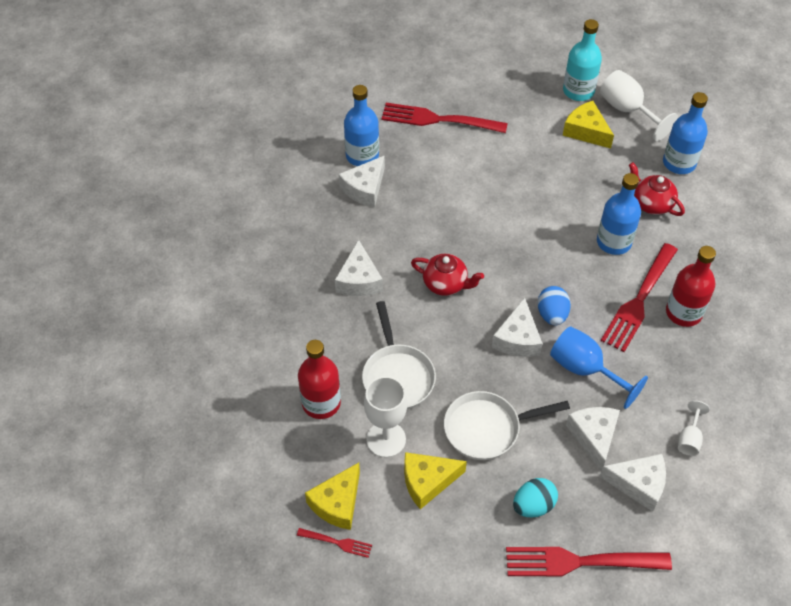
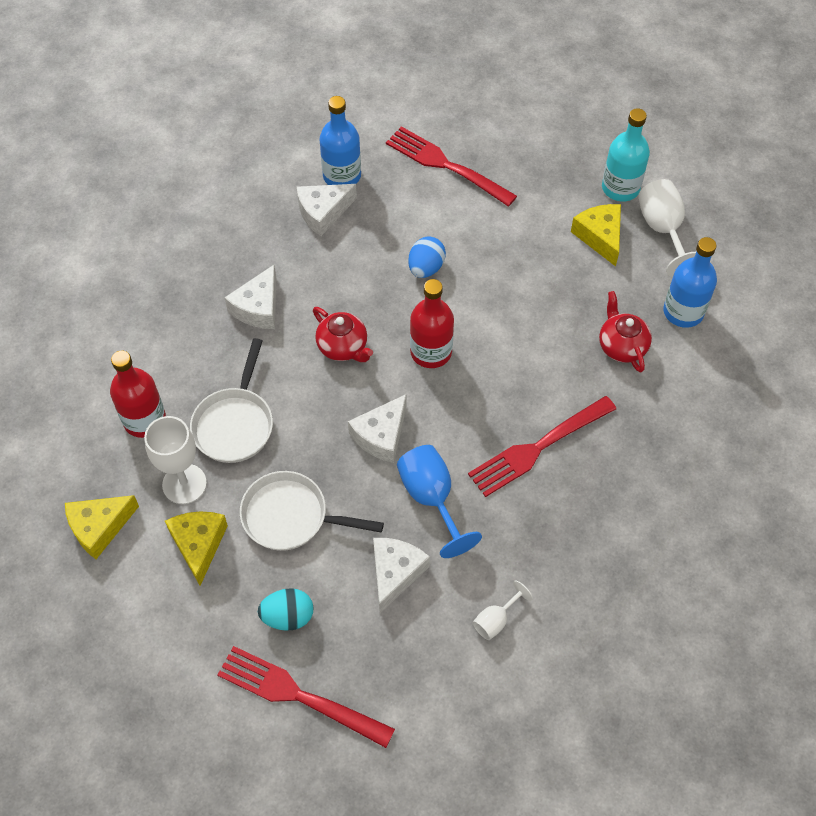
camera: 25 degrees right, 5 degrees up
(336, 542) = (75, 566): red fork -> none
(427, 481) = (198, 545): yellow cheese -> yellow cheese turned 75 degrees clockwise
(552, 314) = (434, 425): blue egg -> blue egg (426, 268)
(613, 242) = (551, 372): blue bottle -> none
(638, 484) = (410, 643): white cheese -> none
(683, 312) = (579, 481): red bottle -> red bottle (431, 352)

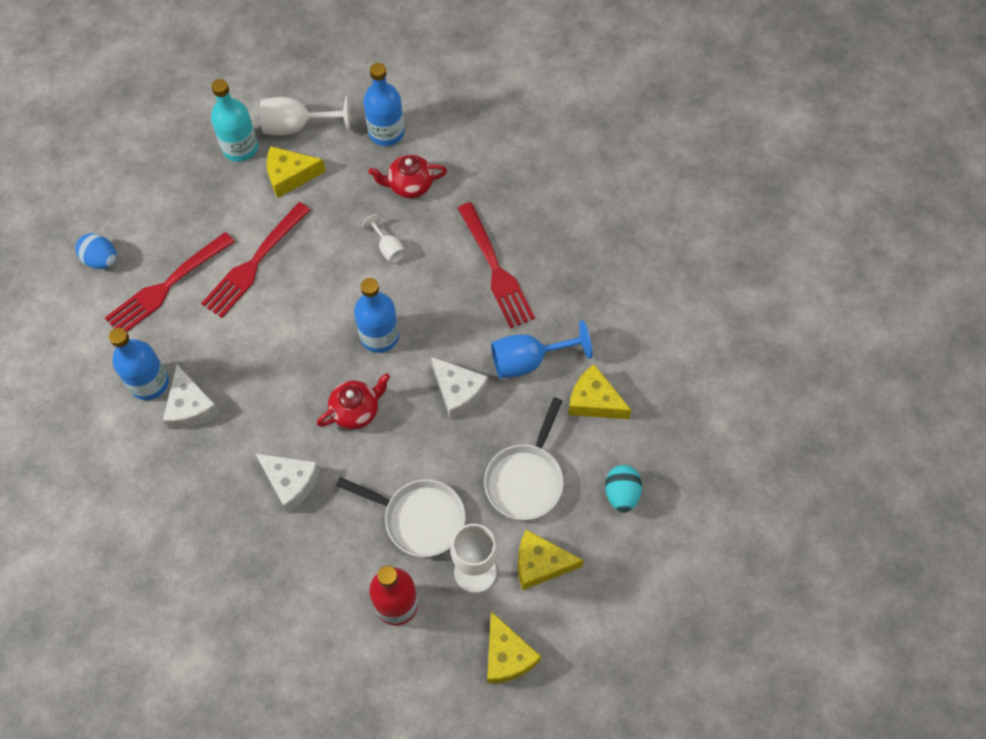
camera: 80 degrees left, 5 degrees up
(300, 696) = (694, 492): red fork -> red fork (255, 262)
(395, 573) = (594, 401): white cheese -> yellow cheese
(426, 268) = (284, 324): blue egg -> blue egg (101, 260)
(431, 352) = (379, 336): red bottle -> blue bottle
(495, 620) = (647, 331): white goblet -> white goblet (388, 248)

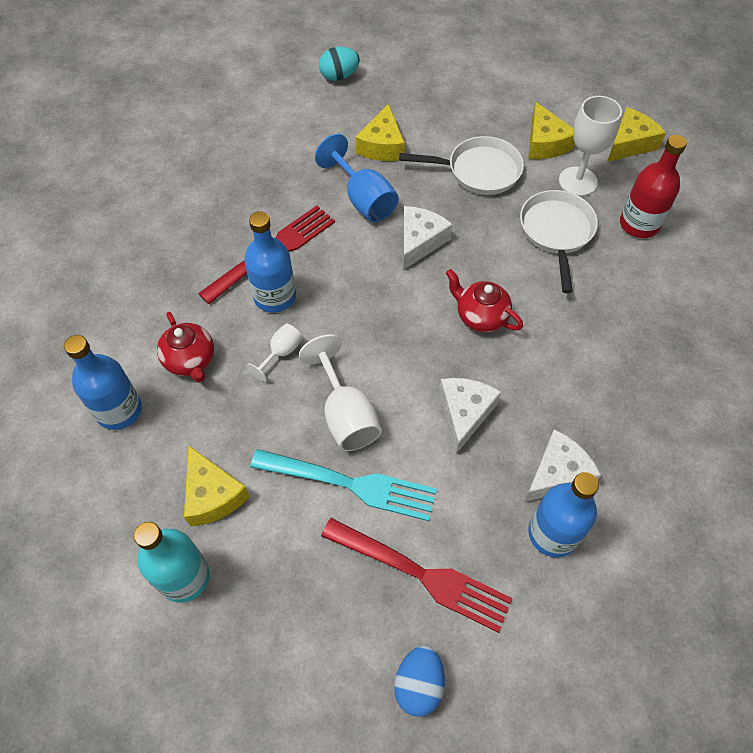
camera: 110 degrees left, 5 degrees down
(255, 262) = (349, 484): red fork -> turquoise fork
(290, 482) = (583, 344): white cheese -> white cheese (464, 413)
(297, 126) = (132, 518): white goblet -> white goblet (346, 415)
(379, 336) = (390, 325): blue bottle -> blue bottle (275, 296)
(621, 494) = (457, 110): turquoise egg -> turquoise egg (339, 76)

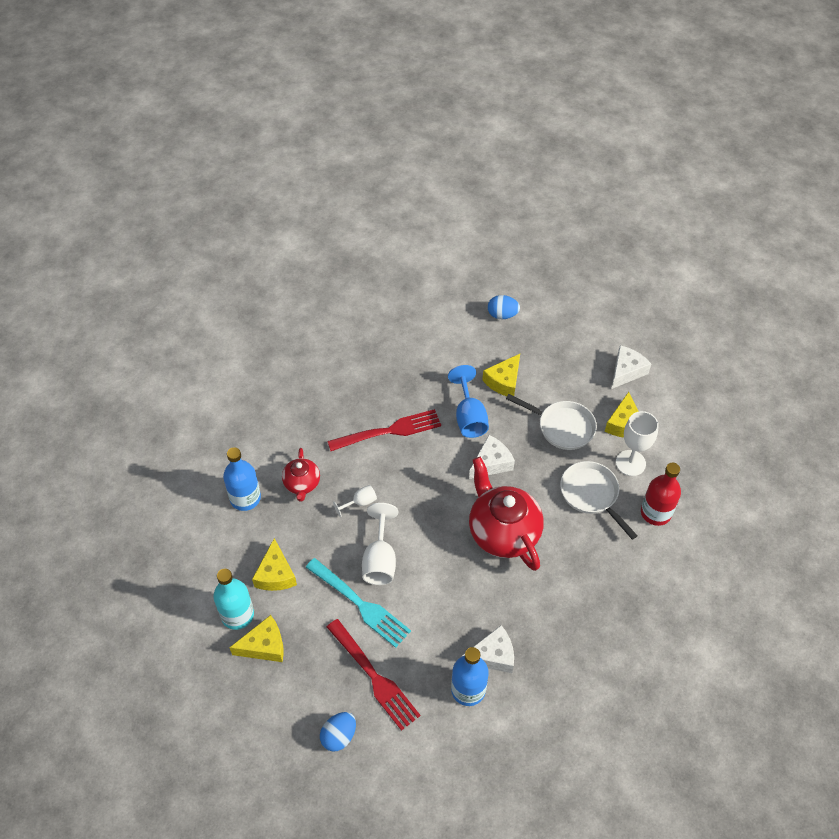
camera: 25 degrees right, 5 degrees down
(275, 296) = (375, 463): blue bottle -> none
(339, 76) = (502, 315): turquoise egg -> blue egg
(464, 413) = (455, 592): white cheese -> white cheese (626, 371)
(480, 316) = (503, 532): red teapot -> red teapot, size x1.88
(556, 232) = (591, 494): white pan -> white pan turned 60 degrees counterclockwise
(630, 143) = (688, 449): yellow cheese -> yellow cheese (264, 645)

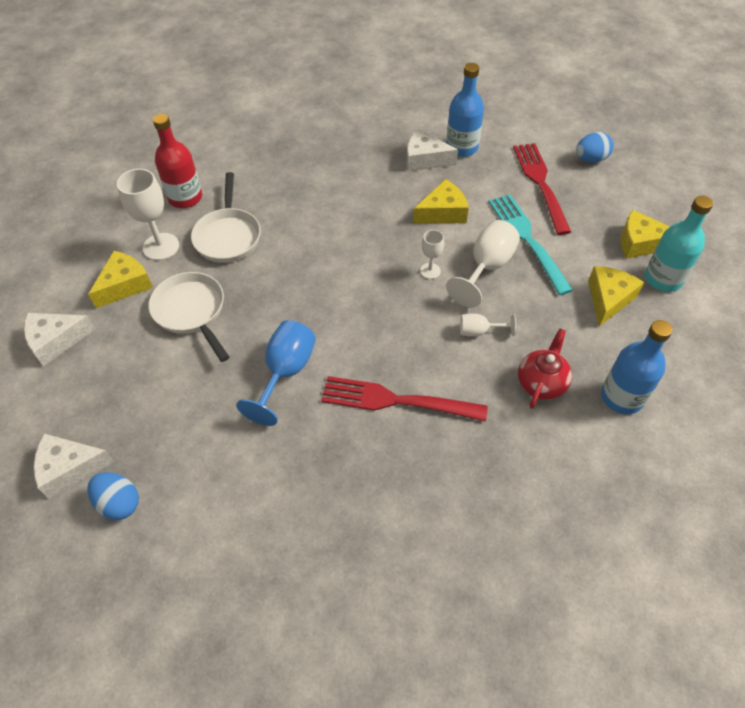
camera: 150 degrees left, 0 degrees up
(421, 536) = (430, 271): none -> white goblet
(491, 463) = (302, 309): white cheese -> white cheese (70, 468)
(503, 532) = (343, 241): red teapot -> none
(504, 381) = (206, 398): yellow cheese -> yellow cheese (443, 212)

